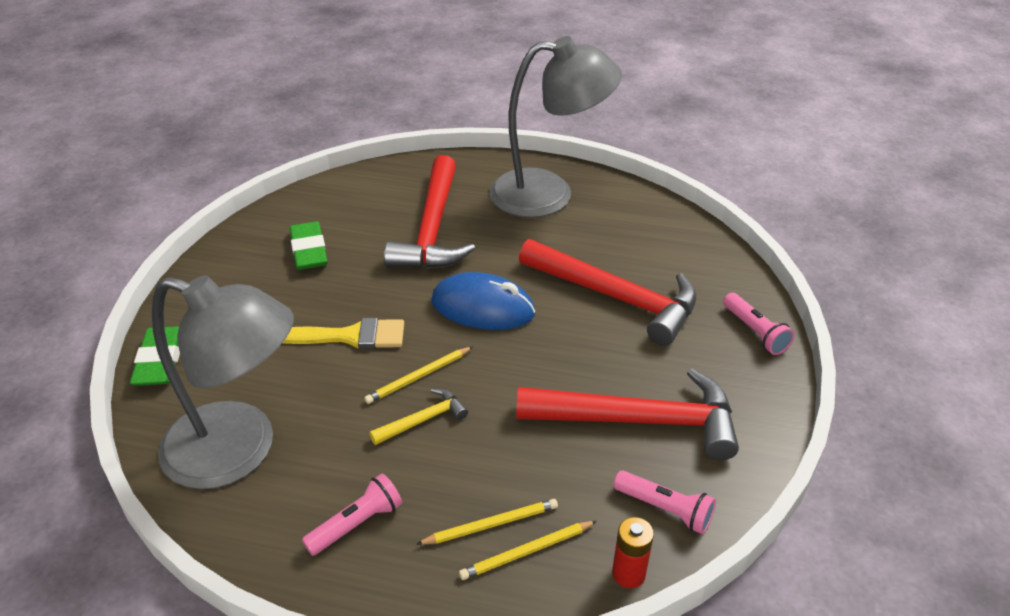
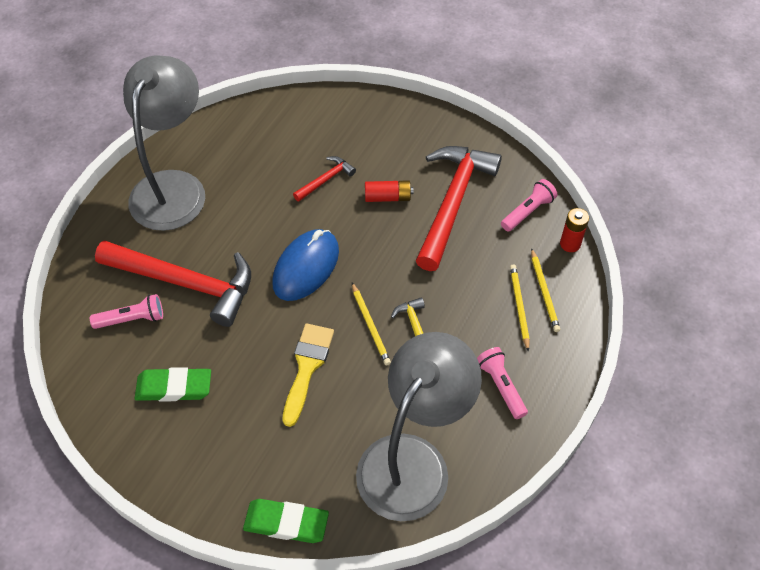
camera: 75 degrees left, 15 degrees up
(615, 297) = (325, 180): red hammer -> red hammer, size x0.45
(616, 355) = (388, 197): none -> red battery
(755, 332) = (391, 113): pink flashlight -> pink flashlight (132, 319)

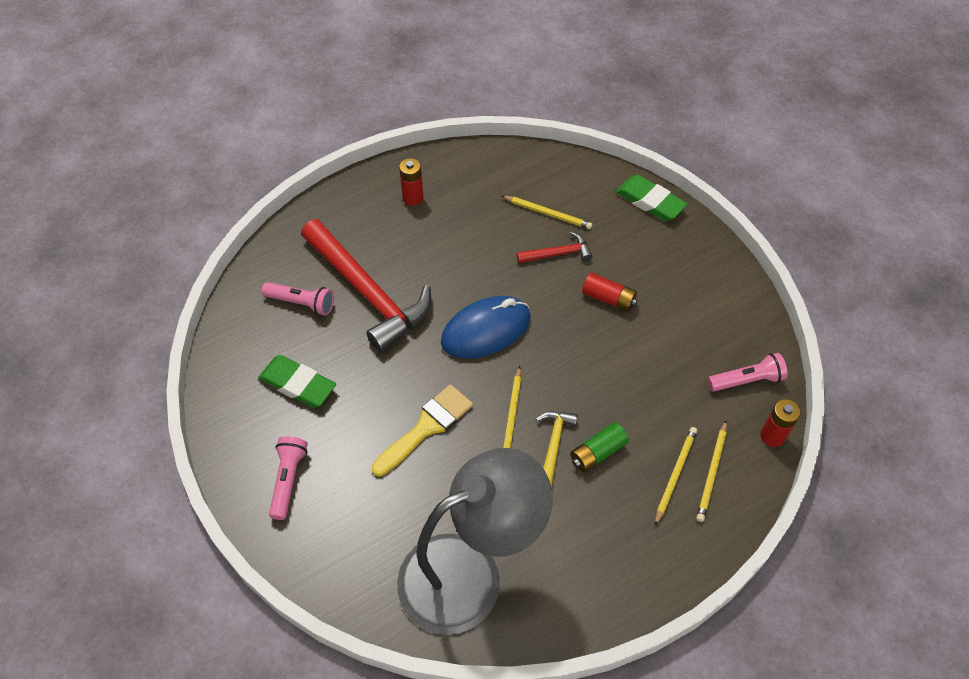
camera: 30 degrees right, 0 degrees up
(173, 187) = (413, 198): grey lamp -> red battery
(286, 523) = (315, 566): green eraser -> green eraser (650, 201)
(297, 151) = (548, 213): none -> yellow pencil
(452, 203) = (671, 334): red hammer -> none
(453, 319) = (597, 453): none -> green battery
(501, 386) = (604, 546): pink flashlight -> pink flashlight (288, 480)

